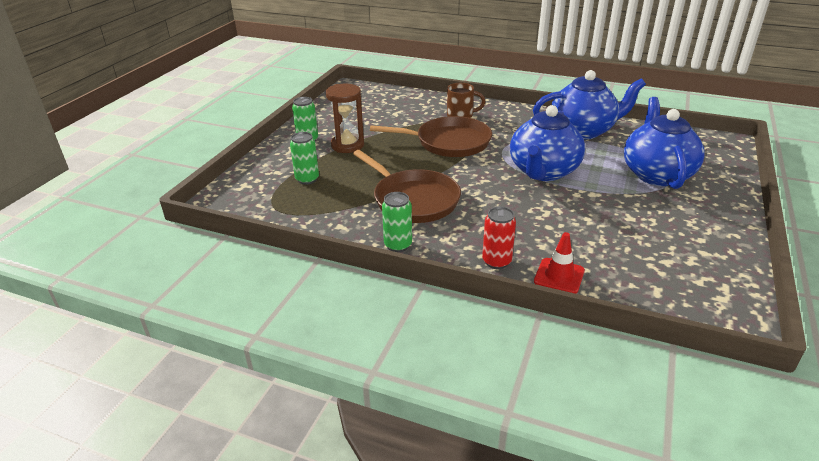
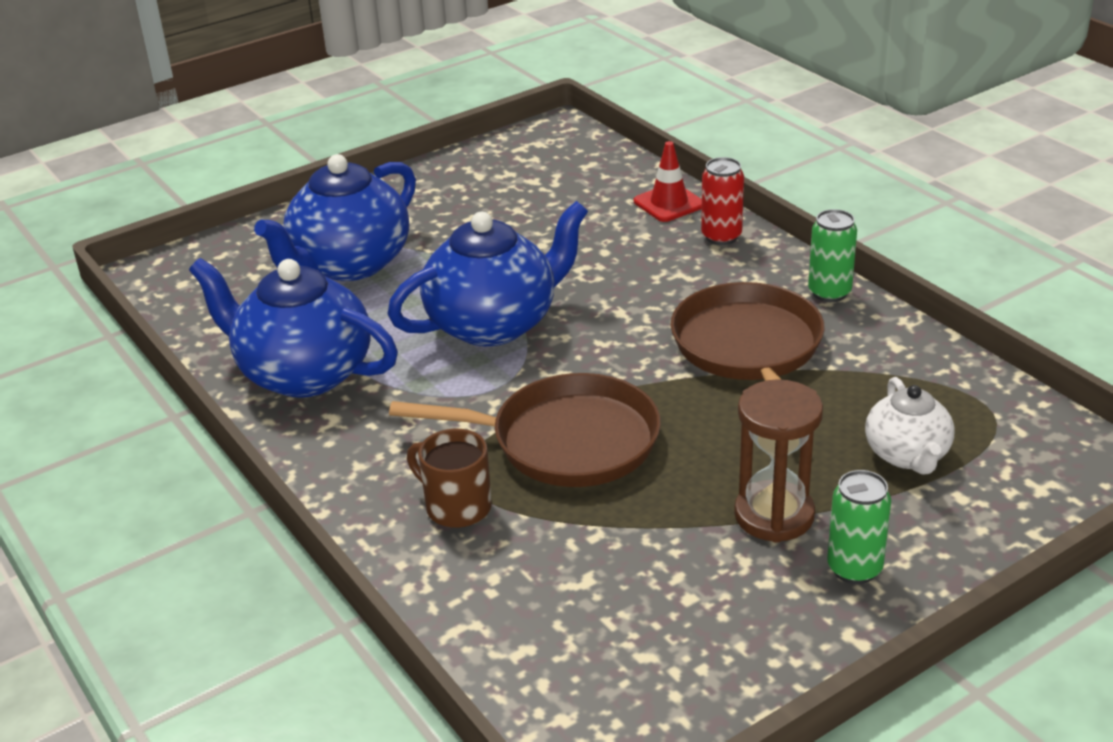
camera: 145 degrees left, 0 degrees up
(307, 179) = (907, 455): green can -> white teapot
(449, 142) = (566, 441): brown pan -> brown pan turned 150 degrees clockwise

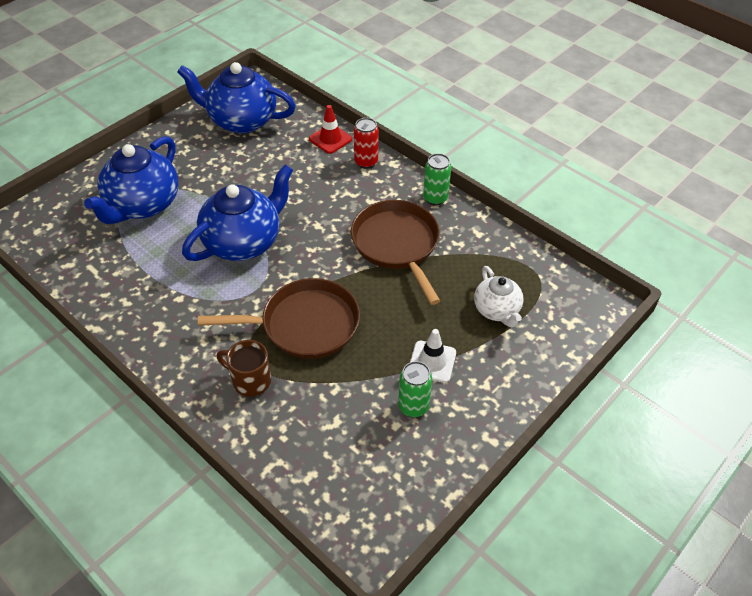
camera: 15 degrees left, 15 degrees up
(304, 373) = (134, 293): blue teapot -> blue teapot (241, 120)
(774, 515) = (432, 361): brown hourglass -> white traffic cone
(854, 569) = (481, 392): green can -> green can (413, 406)

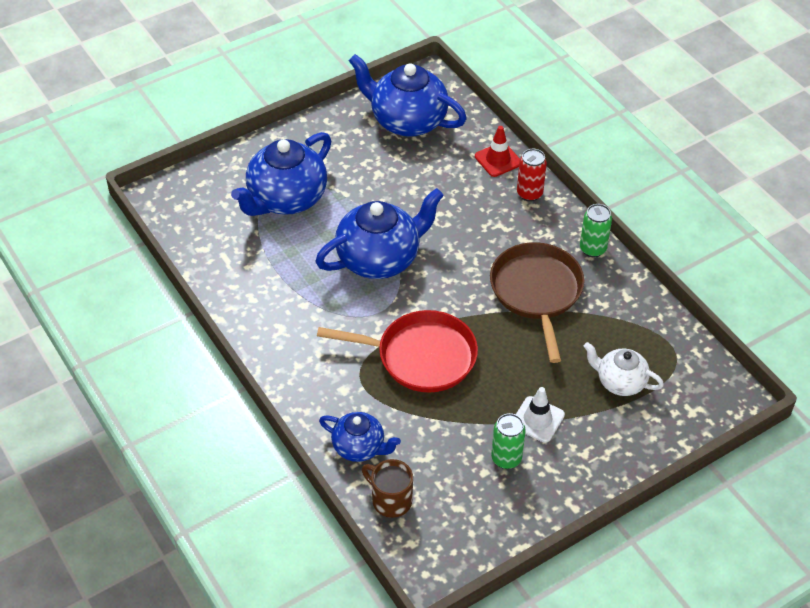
camera: 15 degrees right, 0 degrees up
(250, 380) = (355, 400): brown mug -> brown mug (390, 500)
(265, 428) = (359, 447): none -> blue teapot
(305, 324) = (421, 356): brown pan -> red pan
(497, 310) = (620, 382): white teapot -> white teapot turned 120 degrees clockwise

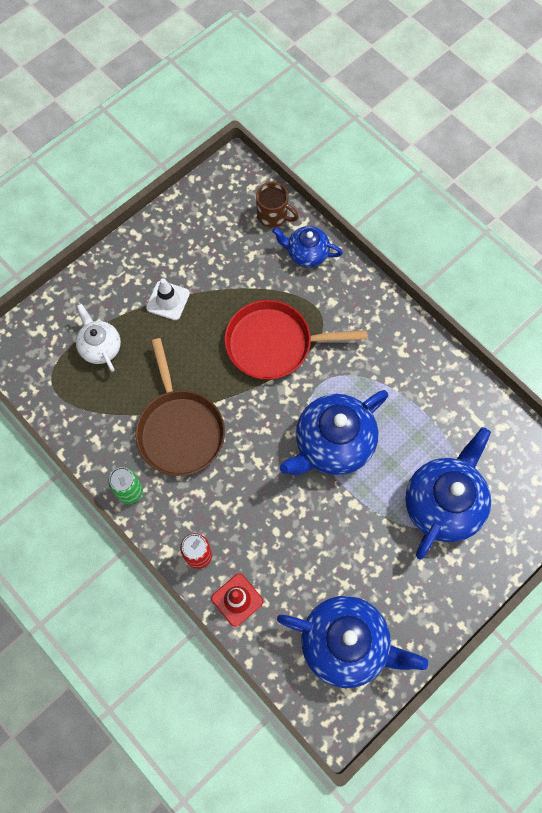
camera: 170 degrees right, 20 degrees up
(506, 458) = (189, 263): green can -> none
(620, 382) = (100, 347): white teapot -> white teapot turned 135 degrees counterclockwise

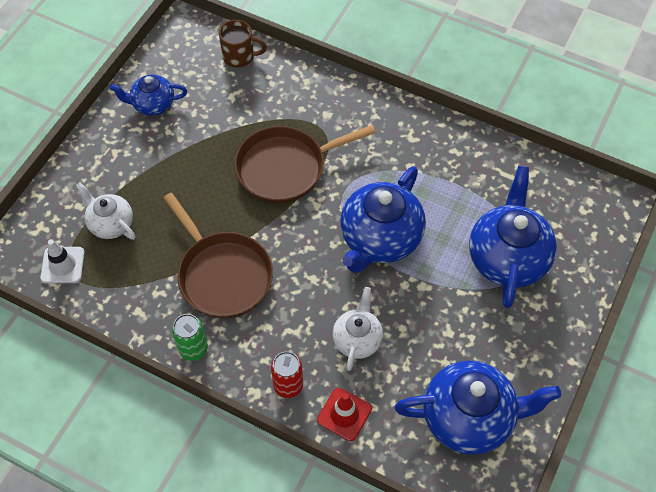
camera: 20 degrees left, 10 degrees down
(168, 300) = (164, 161): white traffic cone -> white traffic cone (63, 265)
(273, 344) = (285, 168): red pan -> brown pan
(275, 534) = (357, 339): none -> white teapot
(306, 253) = (285, 80): blue teapot -> blue teapot (153, 104)

